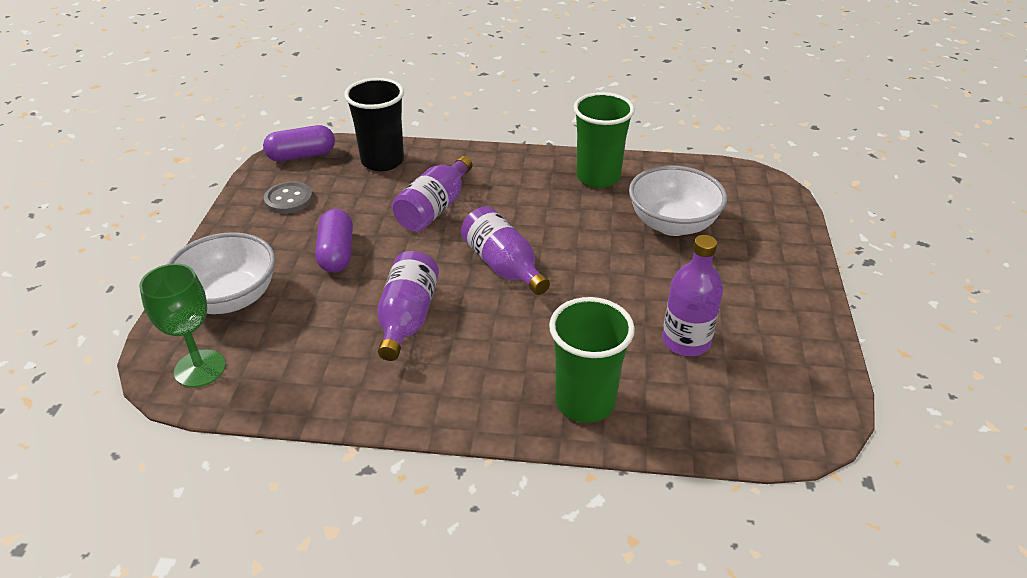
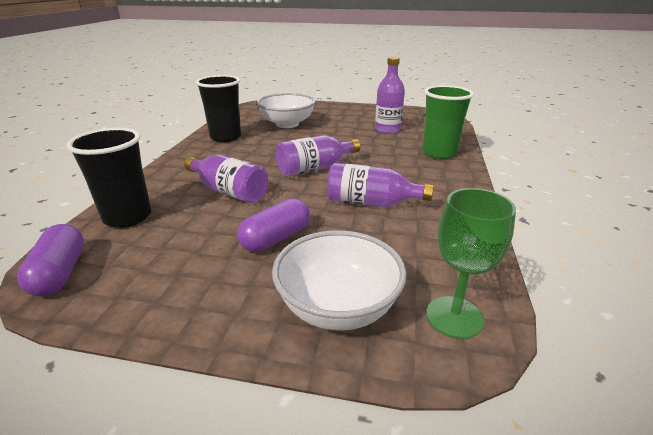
camera: 85 degrees left, 10 degrees down
(288, 199) = (157, 277): grey button -> none
(336, 253) = (276, 238): purple capsule -> purple capsule turned 45 degrees counterclockwise
(598, 177) = (225, 137): green cup -> black cup

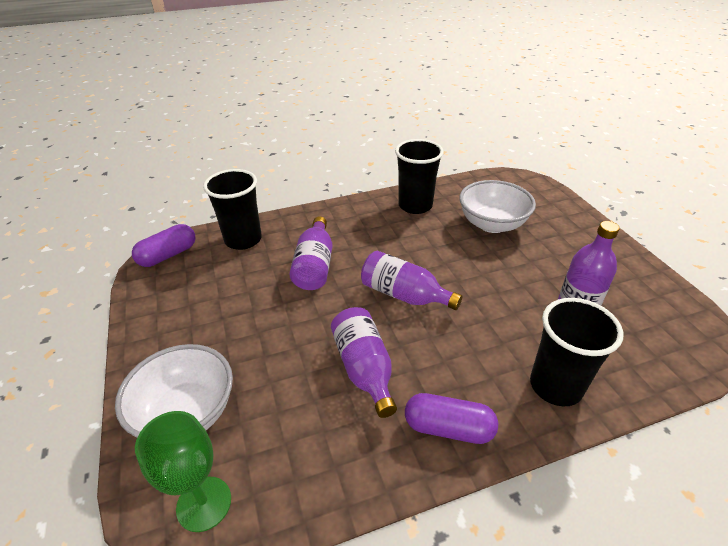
camera: 60 degrees right, 10 degrees up
(276, 238) = (260, 331): purple capsule -> purple capsule (448, 428)
(439, 153) = (555, 386): green cup -> black cup

